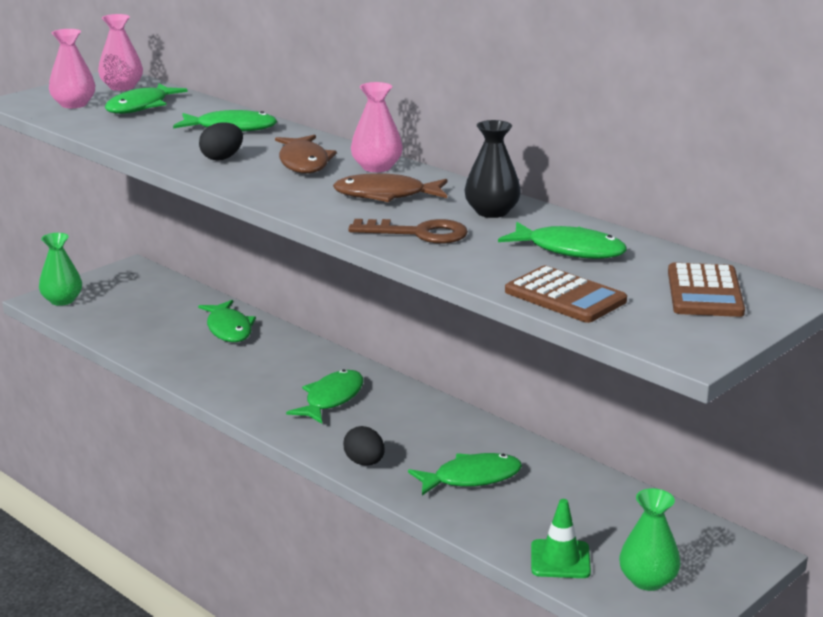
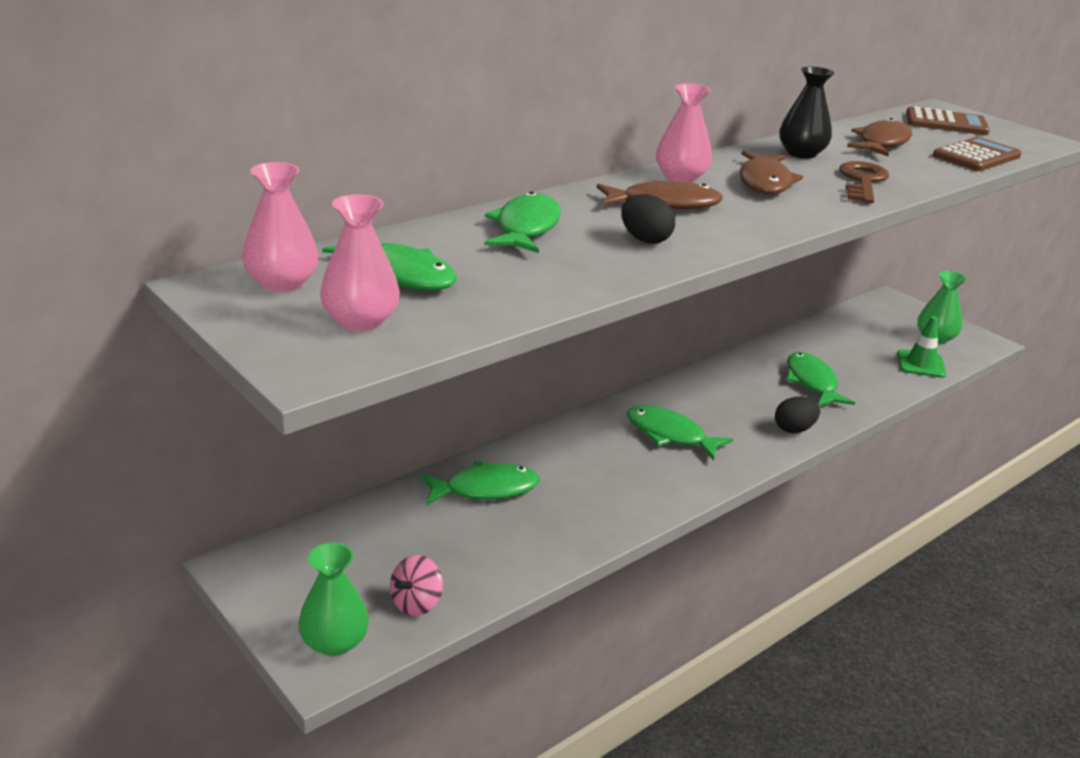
camera: 85 degrees left, 5 degrees up
(97, 318) = (416, 603): none -> pink spinning top
(570, 250) = (881, 143): green fish -> brown fish

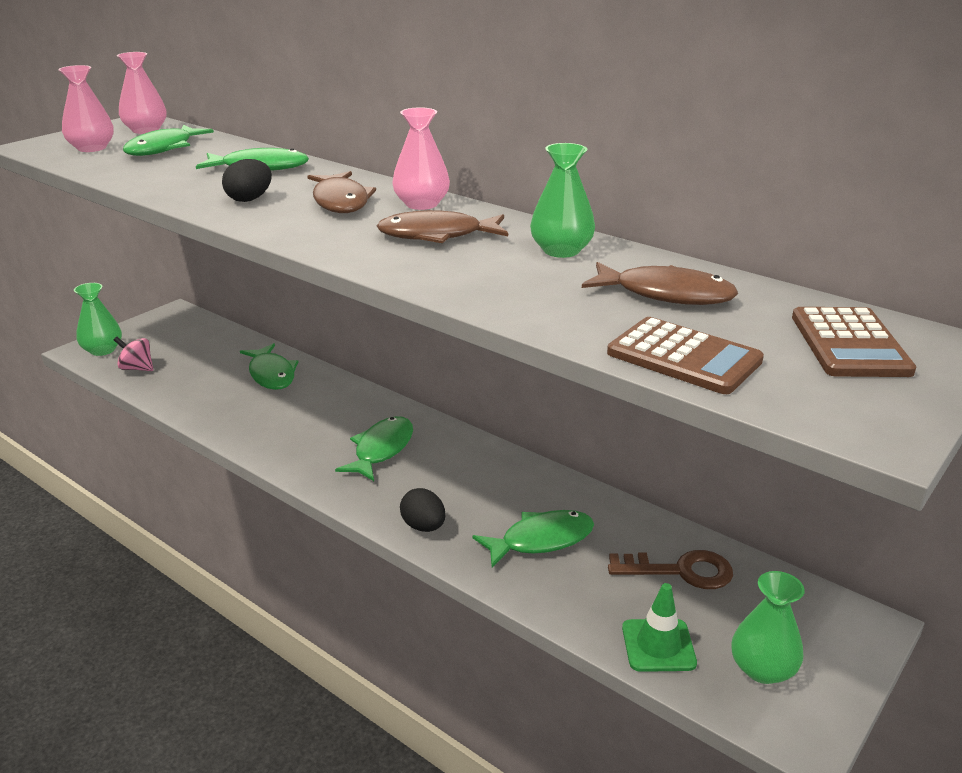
camera: 80 degrees right, 0 degrees up
(801, 153) = (561, 250): black vase -> green vase
(862, 181) = (484, 280): brown key -> brown key (681, 571)

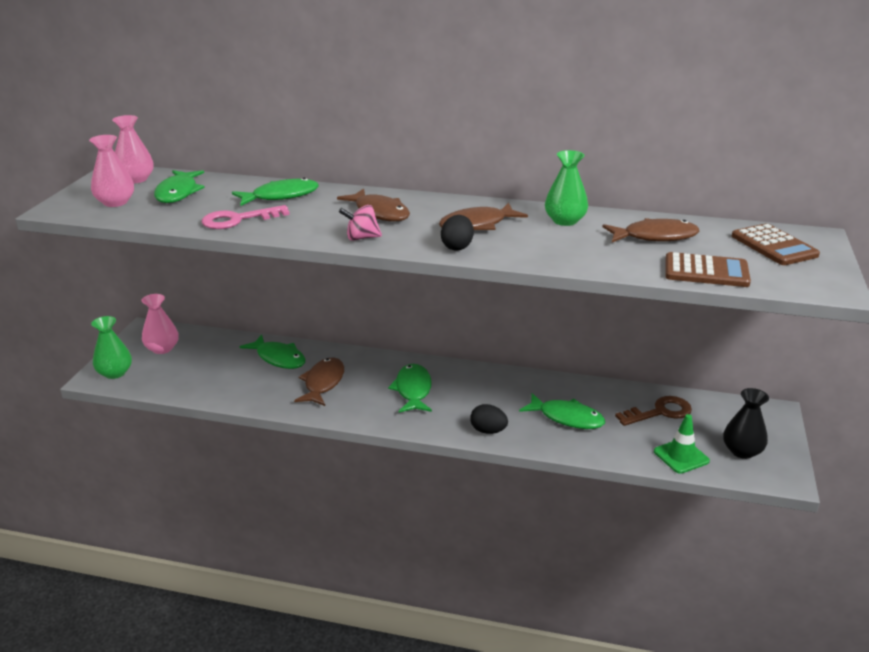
camera: 25 degrees left, 0 degrees up
(137, 368) = (162, 380): pink spinning top -> pink spinning top (361, 238)
(178, 183) = (238, 220): none -> pink key
(249, 199) = (312, 222): black egg -> black egg (457, 247)
(290, 414) = (323, 383): none -> brown fish
(421, 204) = (437, 204): pink vase -> pink vase (162, 348)
(541, 540) = (567, 418): green fish -> green fish turned 75 degrees clockwise
(762, 669) = (742, 451): green vase -> black vase

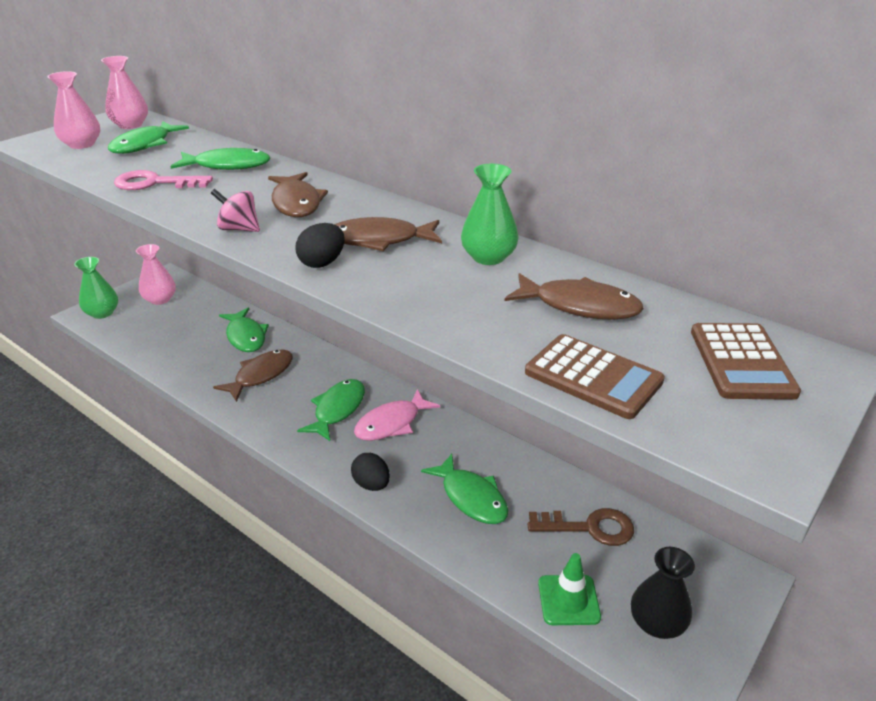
camera: 25 degrees right, 5 degrees up
(465, 388) = (392, 423): none -> pink fish

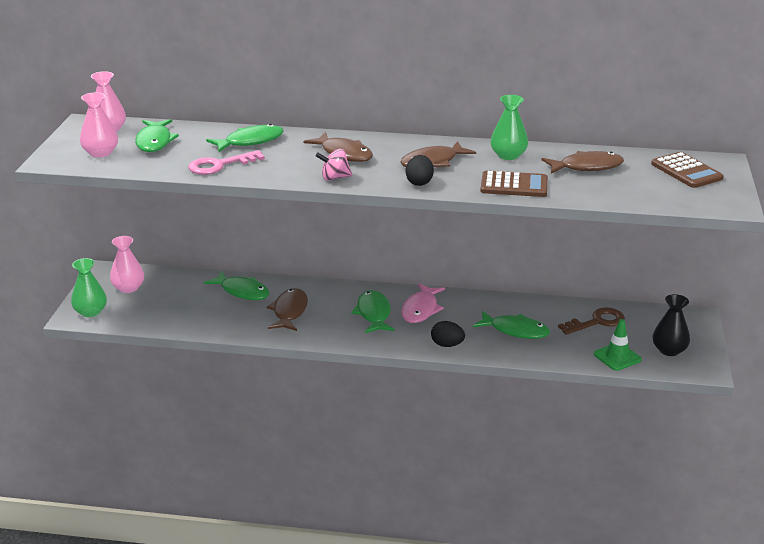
camera: 30 degrees left, 5 degrees down
(593, 377) = (630, 195): brown calculator -> brown calculator (514, 185)

